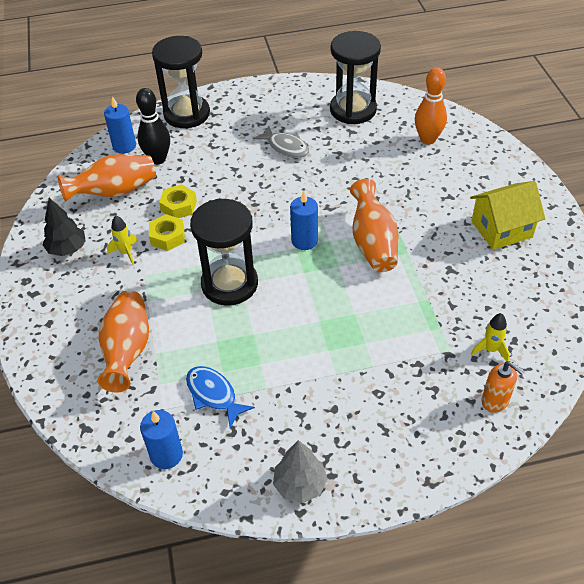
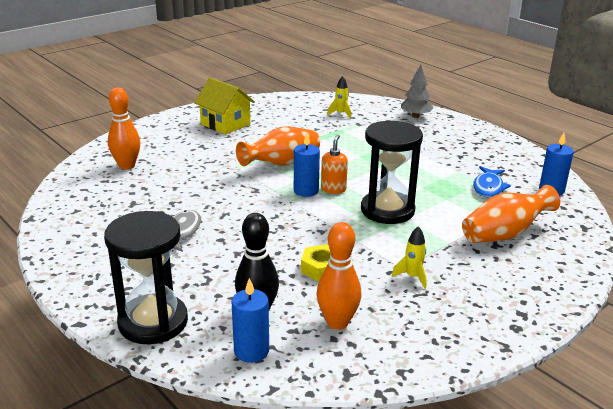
camera: 120 degrees left, 20 degrees down
(67, 249) = (448, 318): black tree -> none
(115, 191) = (337, 322): orange vase -> orange bowling pin
(167, 237) = (368, 260): yellow nut -> none
(300, 484) = (503, 146): grey tree -> grey tree (415, 116)
(353, 110) = (93, 210): black hourglass -> none
(495, 401) = (376, 108): orange soap dispenser -> orange soap dispenser (333, 189)

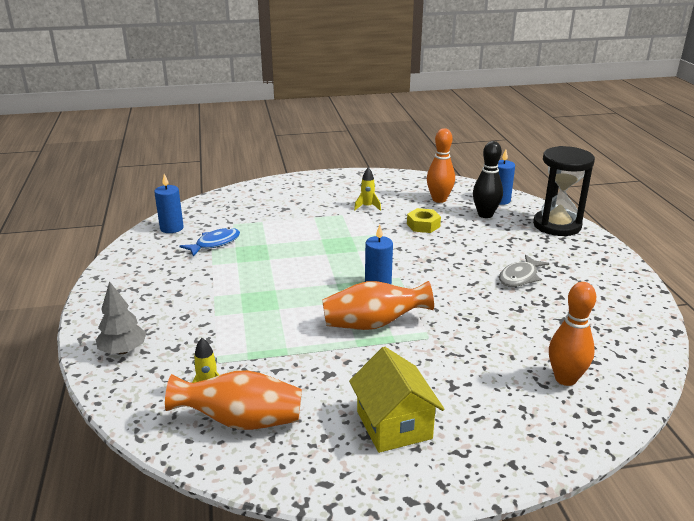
camera: 150 degrees left, 0 degrees up
(333, 189) = (350, 279): orange soap dispenser -> none
(387, 210) = (327, 248): black hourglass -> none
(504, 234) = (268, 212): orange vase -> orange vase (241, 421)

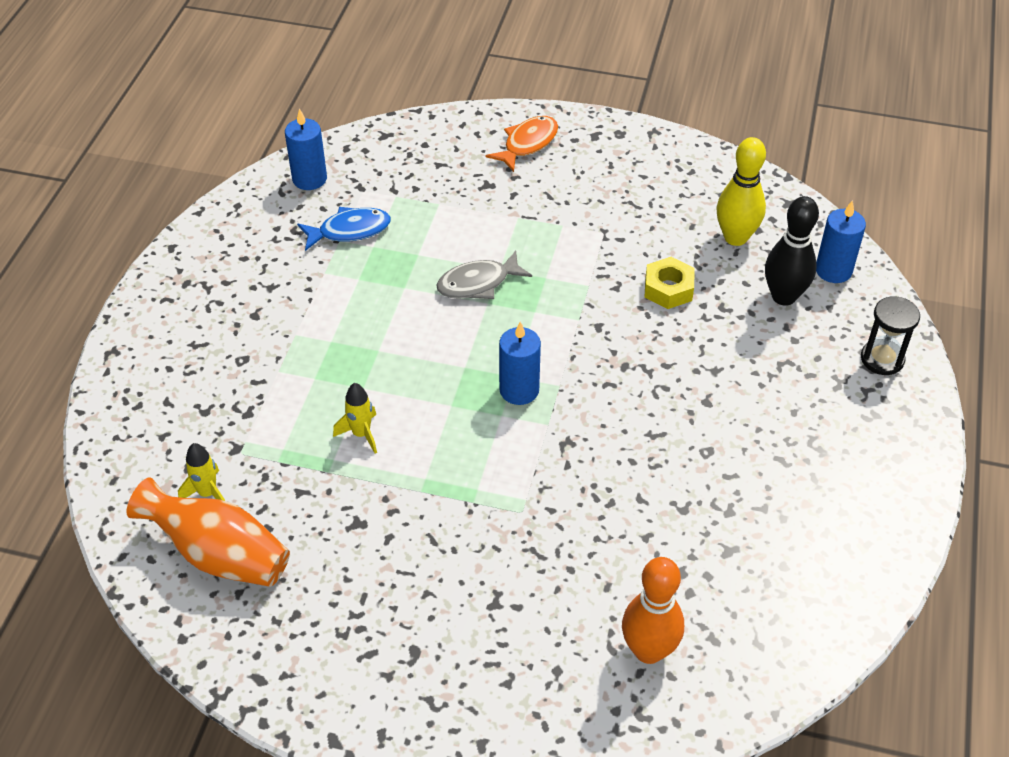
camera: 25 degrees right, 20 degrees up
(123, 350) = (145, 392): grey tree -> none
(294, 189) = (527, 144): none -> orange fish
(367, 207) = (611, 219): yellow rocket -> yellow rocket (361, 434)
(373, 324) = (465, 461): orange vase -> none
(394, 425) = (384, 631): yellow house -> none
(439, 199) = (735, 237): orange bowling pin -> yellow bowling pin
(520, 277) = (733, 447): grey fish -> grey fish (478, 283)
(557, 225) = (882, 359): black hourglass -> black hourglass, size x0.54

